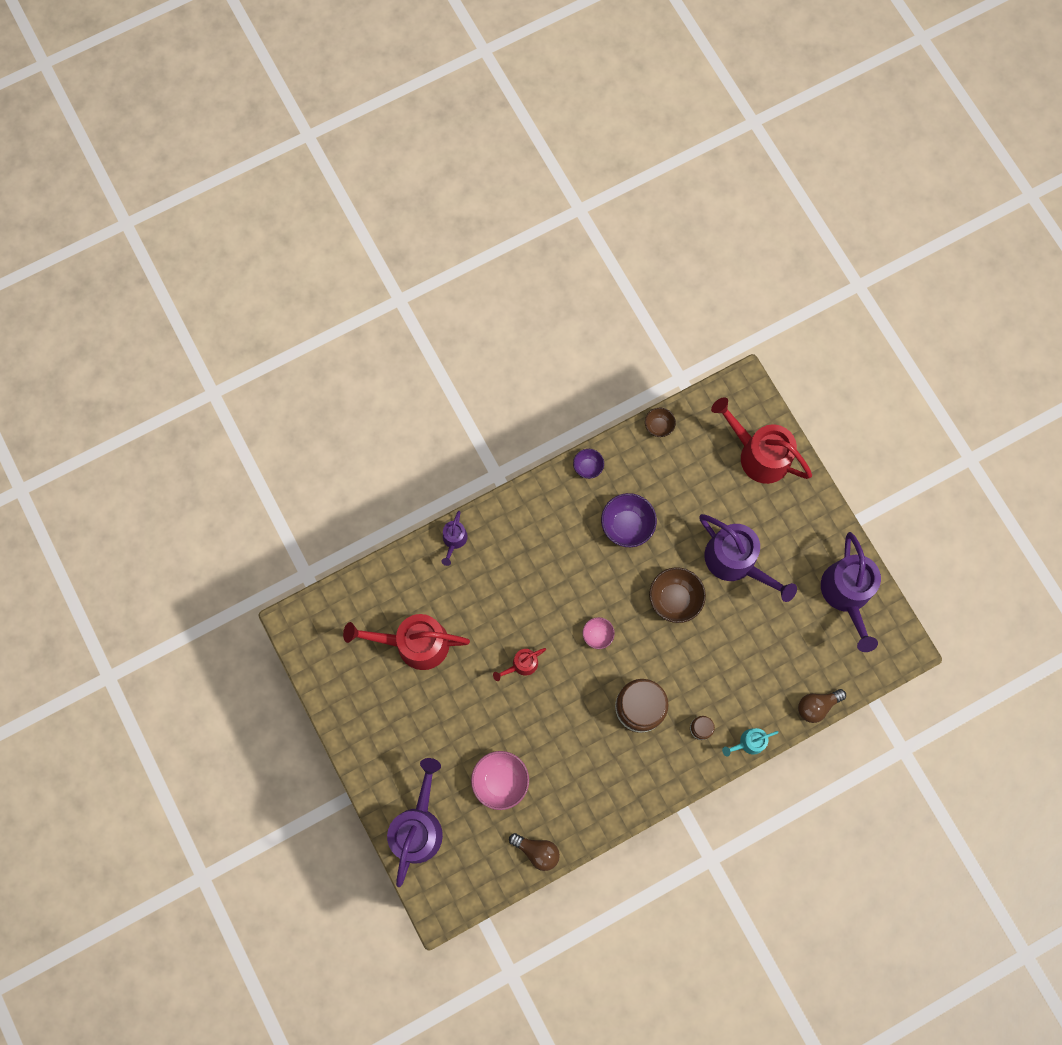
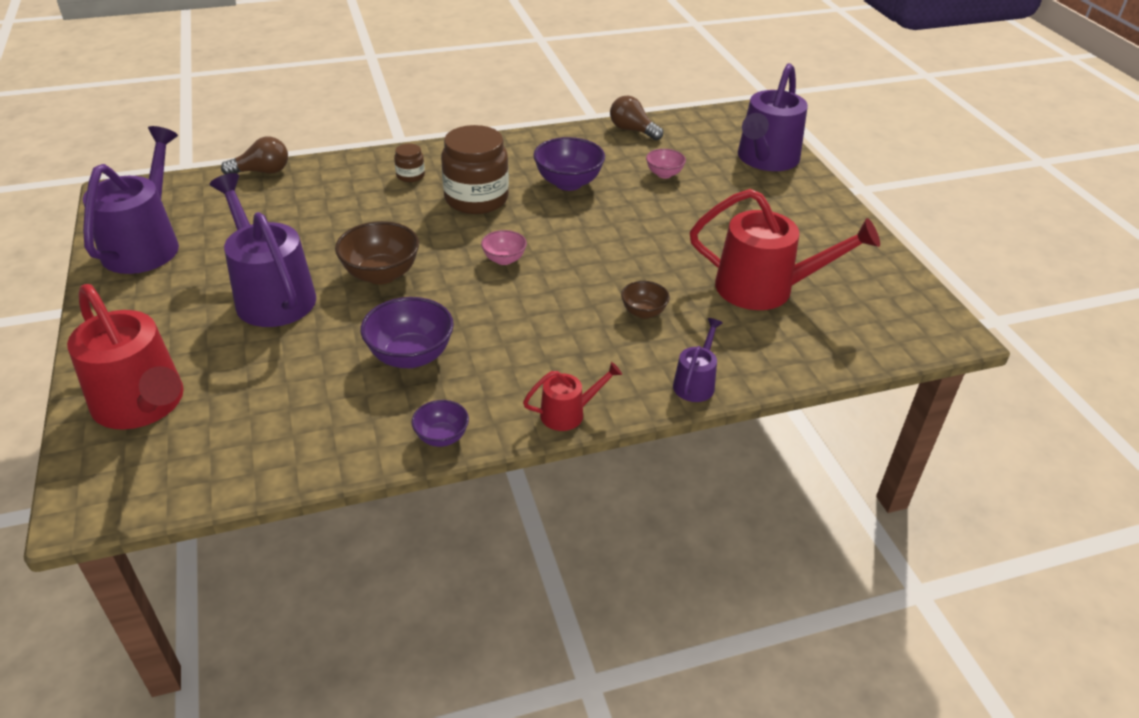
camera: 170 degrees left, 35 degrees down
(500, 781) = (664, 174): pink bowl -> pink bowl, size x0.57
(521, 665) = (617, 250): red watering can -> red watering can (568, 413)
(574, 748) = (568, 183): none -> purple bowl
(658, 426) = (286, 473): brown bowl -> brown bowl (643, 312)
(749, 743) = (361, 160): turquoise watering can -> none

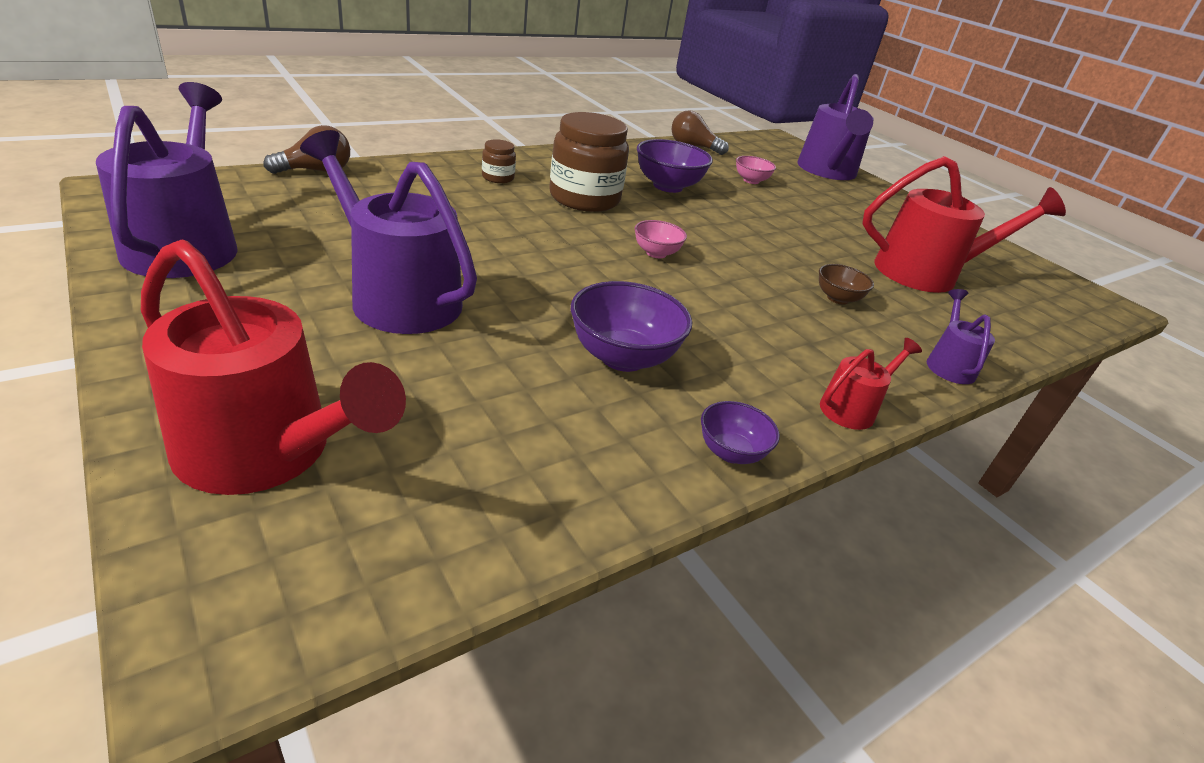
camera: 20 degrees left, 5 degrees down
(381, 274) = (527, 270): brown bowl -> none

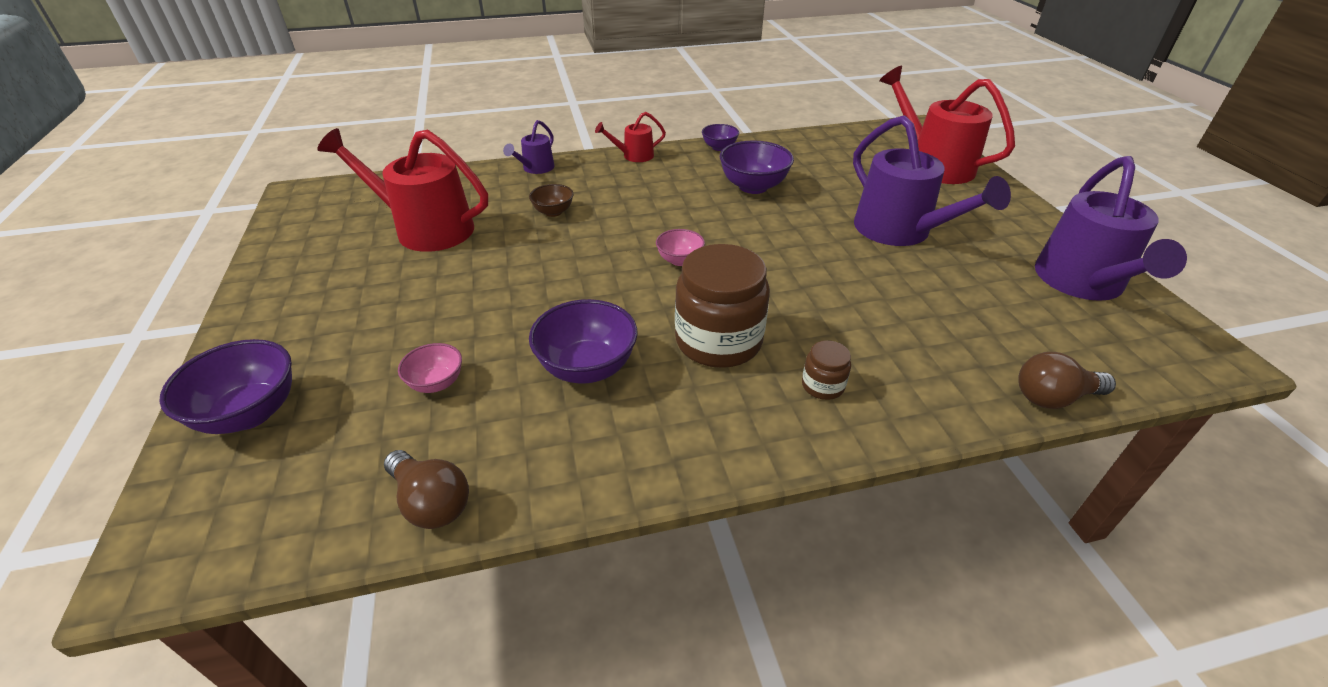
camera: 155 degrees left, 5 degrees up
(827, 171) = (250, 413): purple watering can -> purple bowl

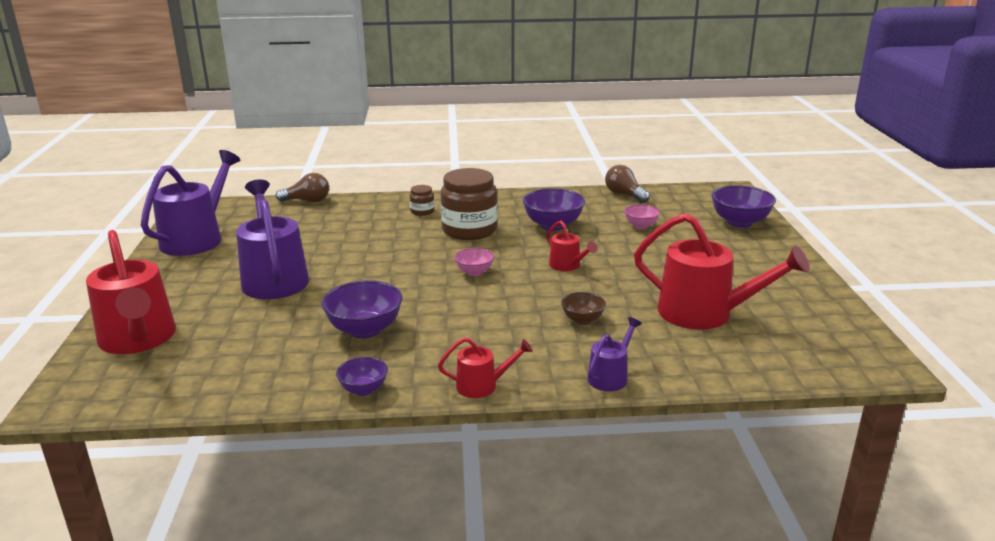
camera: 170 degrees left, 15 degrees down
(565, 281) = (567, 266): none -> red watering can

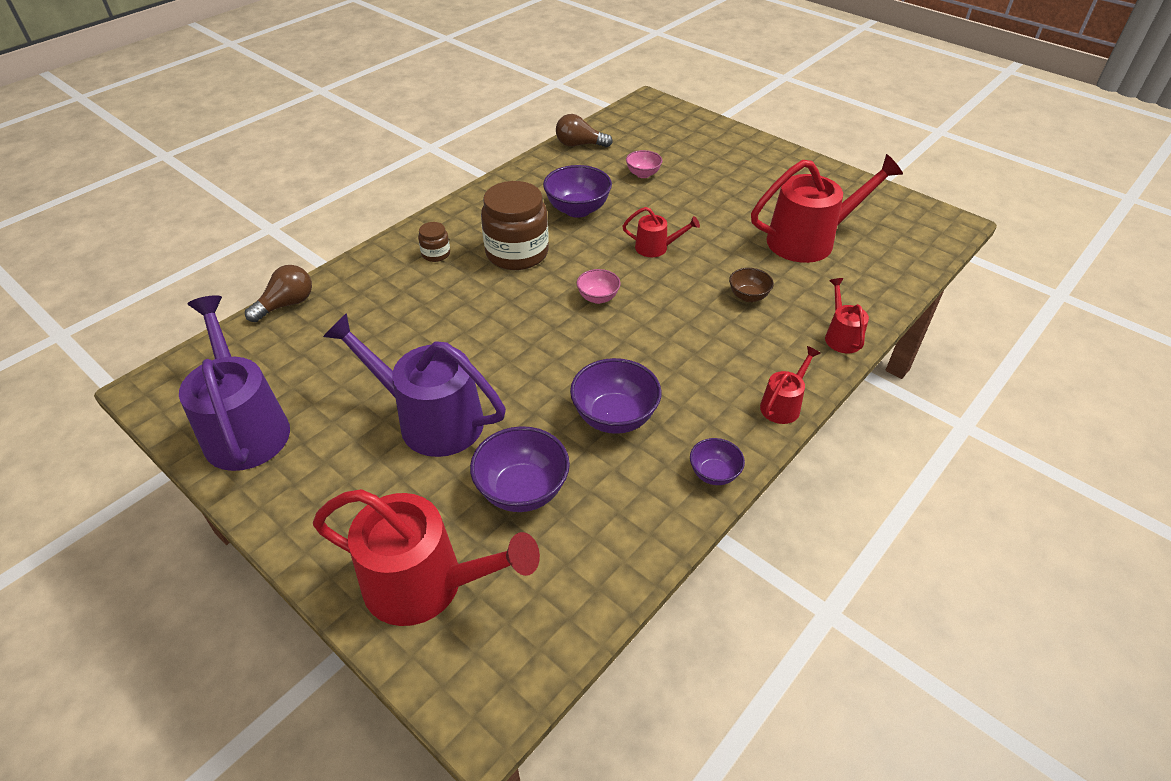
camera: 45 degrees left, 20 degrees up
(610, 376) = (841, 336): purple watering can -> red watering can
(739, 222) = (703, 135): purple bowl -> purple bowl (522, 490)

